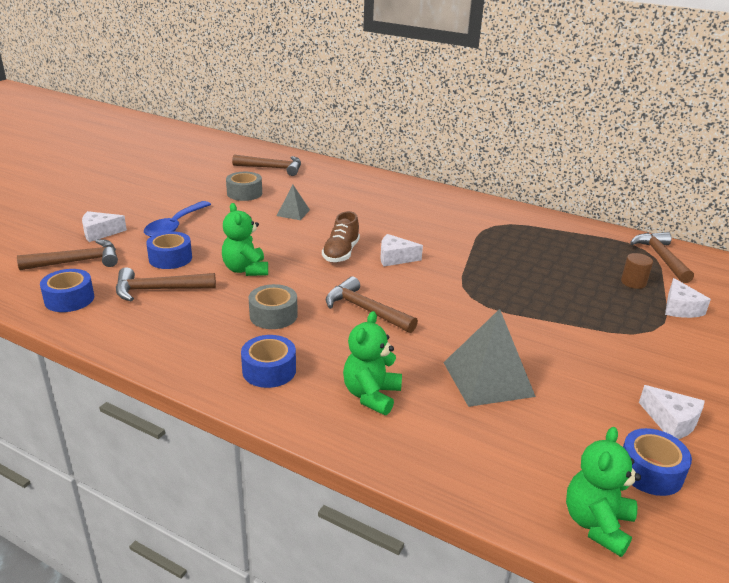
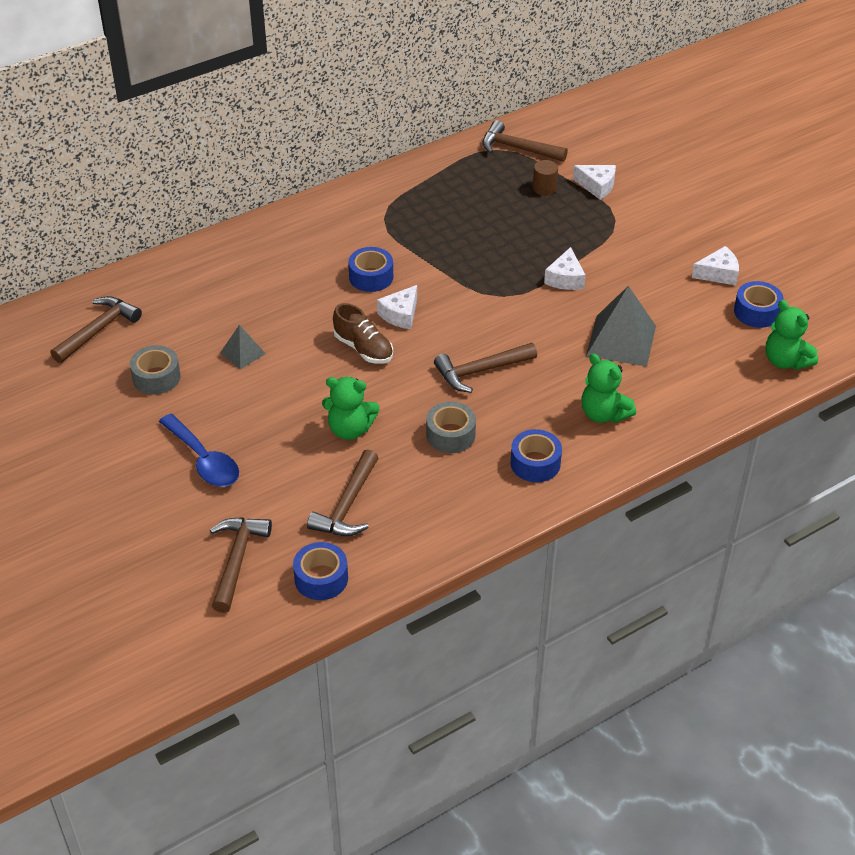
camera: 60 degrees left, 15 degrees up
(100, 233) = (173, 529): white cheese -> white cheese (565, 278)
(170, 258) = (283, 481): blue tape -> blue tape (371, 277)

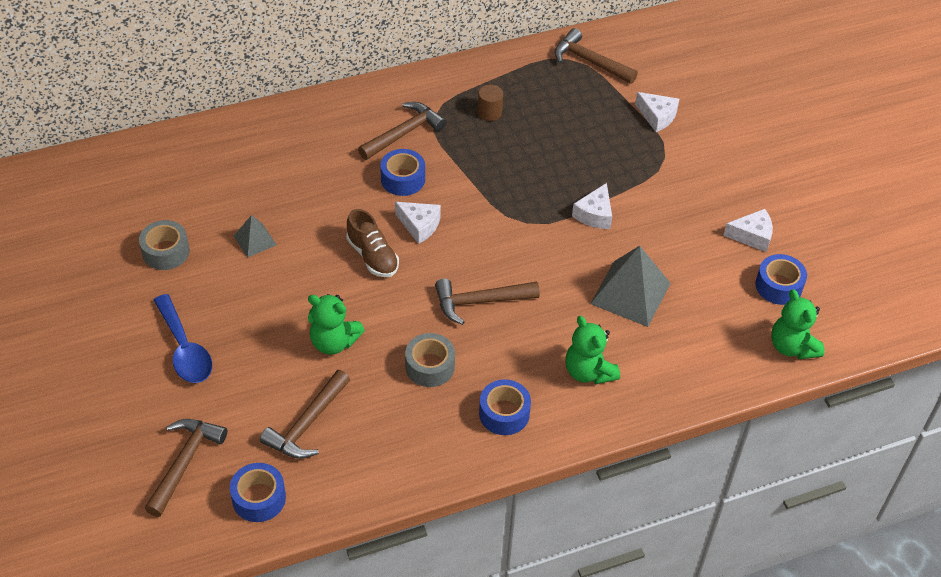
camera: 10 degrees right, 5 degrees up
(98, 330) = (126, 191): brown hammer -> brown hammer (404, 133)
(400, 315) = (419, 225): white cheese -> white cheese turned 105 degrees counterclockwise
(544, 188) = (603, 110): brown cylinder -> brown cylinder (489, 112)

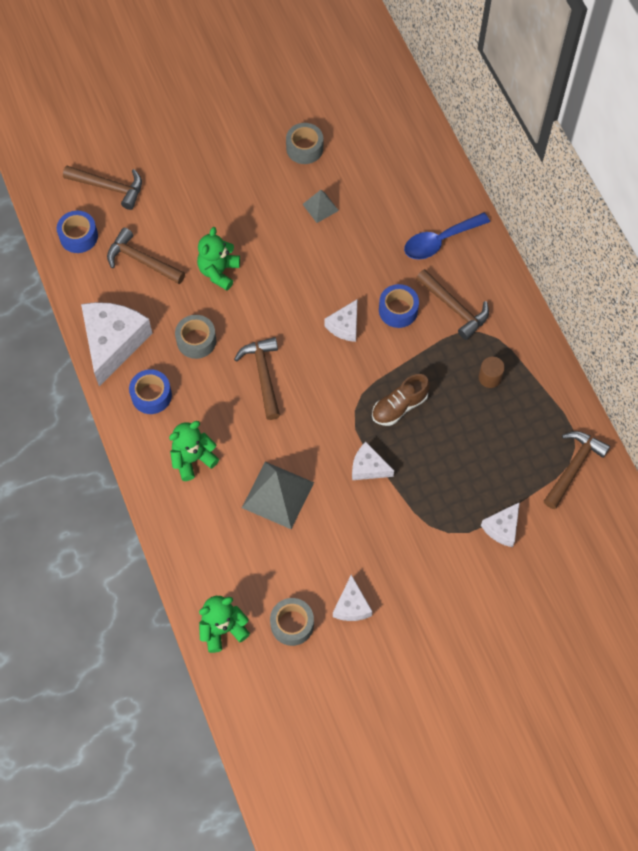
camera: 90 degrees right, 15 degrees up
(184, 349) = (209, 174): blue spoon -> blue spoon (440, 241)
(372, 256) = (308, 293): brown shoe -> brown shoe (399, 406)
(427, 455) = (113, 343): none -> white cheese
(778, 286) = (292, 624): blue tape -> grey tape

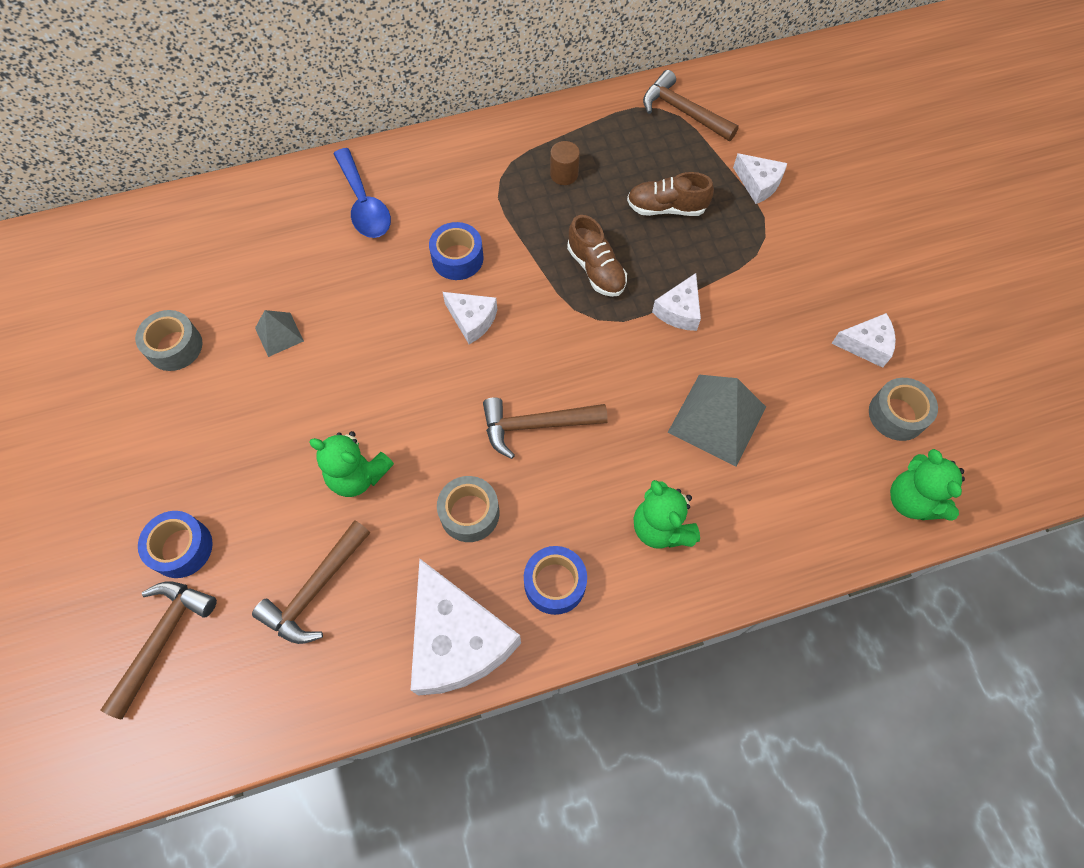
camera: 85 degrees left, 0 degrees up
(78, 236) = (246, 694): blue tape -> blue tape (181, 548)
(113, 343) = (457, 640): white cheese -> white cheese turned 135 degrees counterclockwise
(454, 308) = (463, 199): brown hammer -> none
(466, 456) = (666, 208): none -> brown shoe

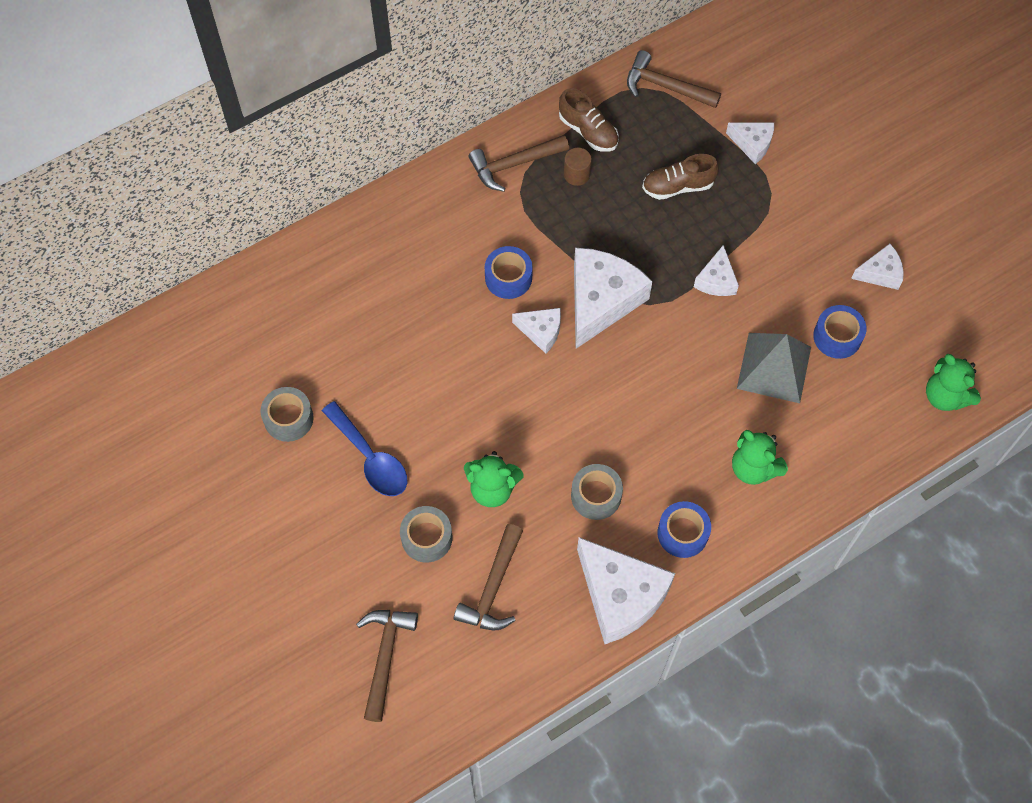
camera: 15 degrees left, 0 degrees up
(181, 548) = (369, 584): blue tape -> blue tape (837, 336)
(279, 334) = (376, 385): grey pyramid -> none
(364, 204) = (405, 246): blue spoon -> blue spoon (370, 458)
(536, 425) = (626, 409): brown hammer -> brown hammer (514, 164)
(547, 304) = (601, 301): none -> white cheese
(596, 269) = (633, 259): brown shoe -> brown shoe (588, 131)
(897, 414) = (918, 327): grey tape -> grey tape (427, 538)

